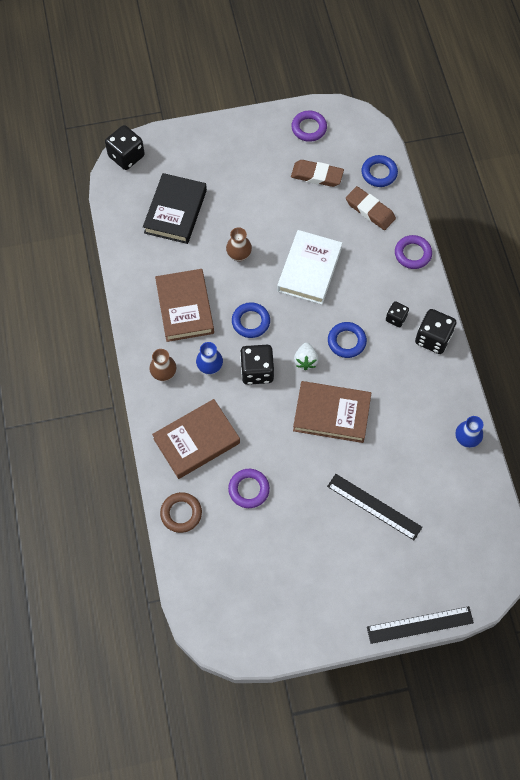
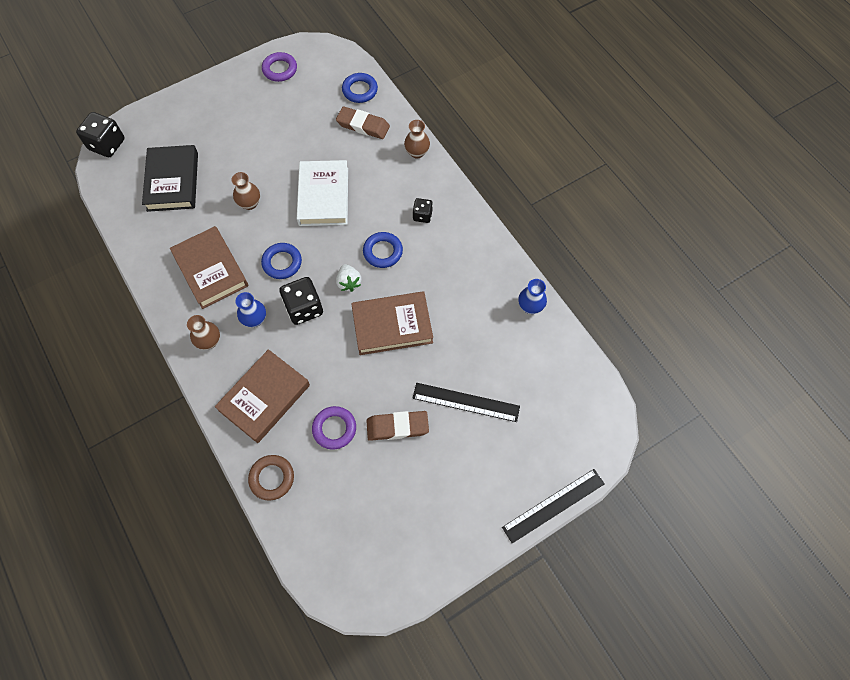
camera: 20 degrees left, 0 degrees up
(317, 175) = (302, 109): brown eraser -> brown eraser (397, 427)
(412, 254) = (417, 152): purple ring -> brown vase
(433, 338) = (464, 223): black dice -> none

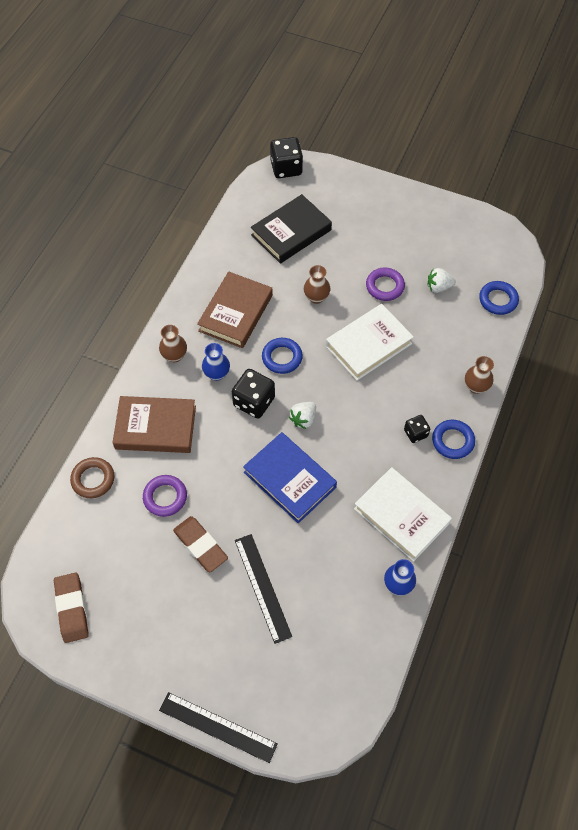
camera: 55 degrees right, 5 degrees down
(280, 69) = (462, 228): purple ring -> purple ring (385, 286)
(315, 118) = (438, 287): none -> white strawberry
(363, 125) = (464, 326): brown eraser -> brown eraser (72, 608)
(383, 252) = (353, 425): blue ring -> blue ring (452, 441)
(392, 325) = (290, 479): brown book -> blue book
(480, 269) = (401, 516): none -> white book

